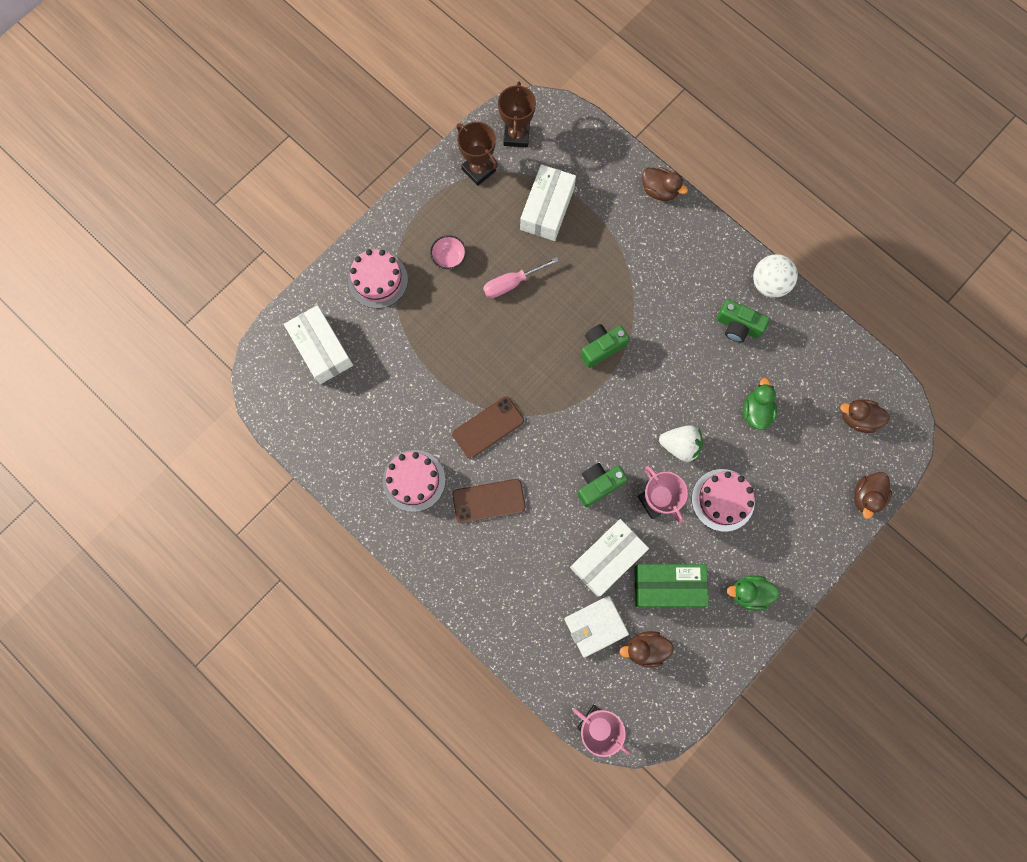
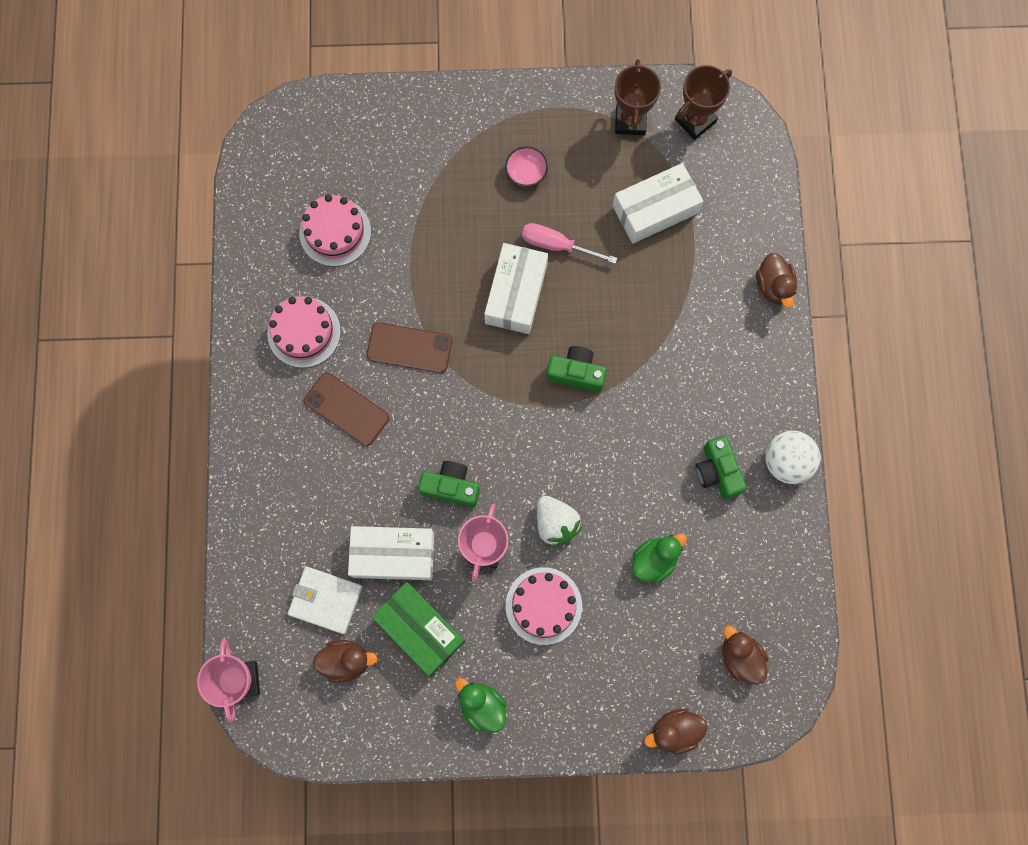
camera: 45 degrees right, 0 degrees up
(321, 349) = (342, 151): white box -> white box (516, 294)
(378, 280) = (447, 136): pink cake -> pink cake (335, 232)
(645, 649) = (346, 661): brown duck -> brown duck turned 135 degrees clockwise

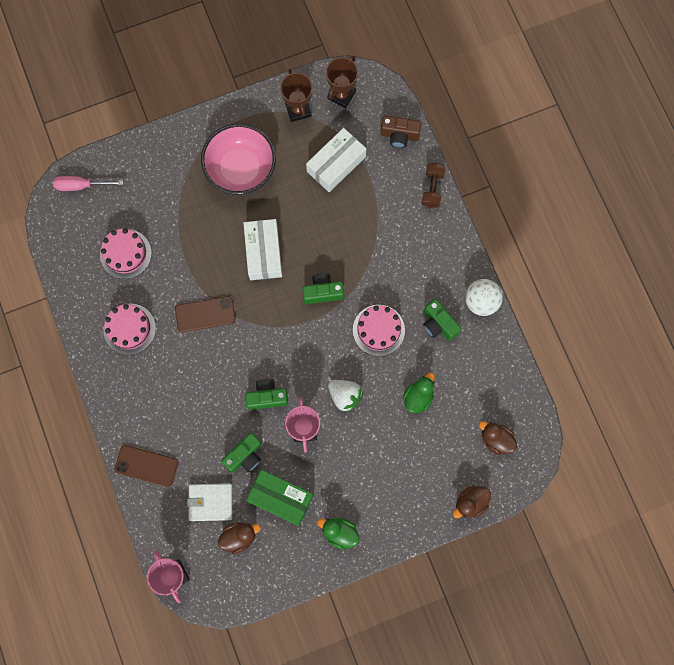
camera: 20 degrees left, 0 degrees up
(346, 409) = (177, 370): brown phone -> brown phone (146, 466)
(393, 555) = (245, 456): white box -> green camera
(526, 173) = (241, 169): pink bowl -> pink bowl, size x2.42
(543, 605) = (356, 453): pink cake -> pink cake (378, 330)
(556, 245) = (279, 211): pink screwdriver -> pink screwdriver (81, 186)
(754, 200) = (399, 135): none -> brown camera
(773, 286) = (432, 188): brown duck -> brown dumbbell

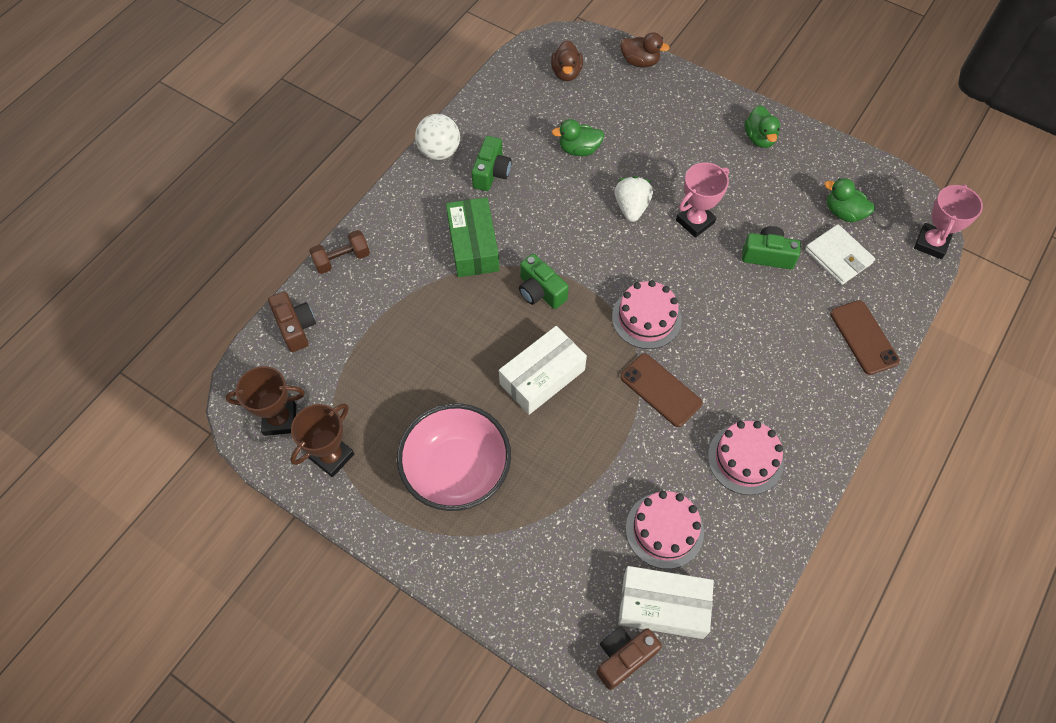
camera: 125 degrees left, 15 degrees down
(81, 186) = (623, 657): pink screwdriver -> brown camera
(239, 537) = (843, 213): brown duck -> green duck
(267, 397) = (694, 273): green camera -> none
(280, 498) = (776, 201): green box -> green box (473, 245)
(336, 164) = (377, 370): white box -> white box (663, 606)
(378, 330) = (540, 218): pink cake -> pink cake (646, 318)

